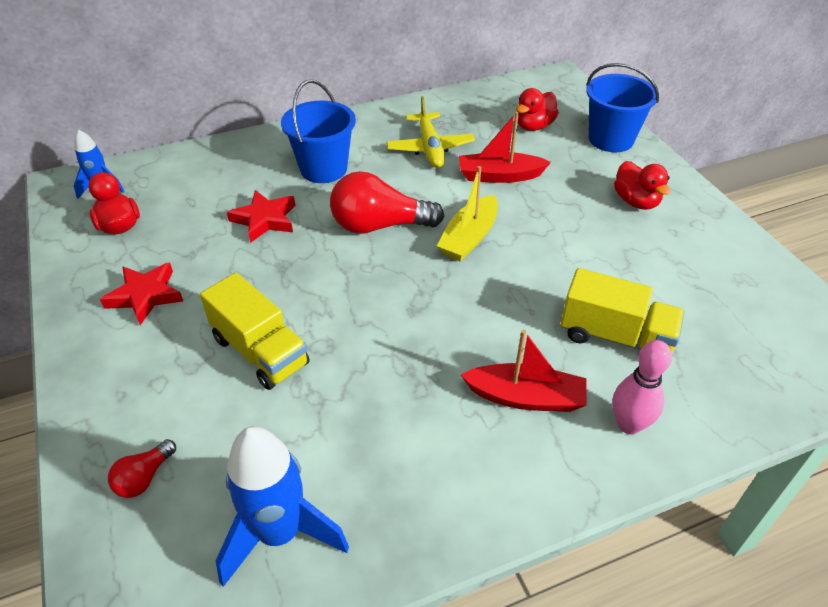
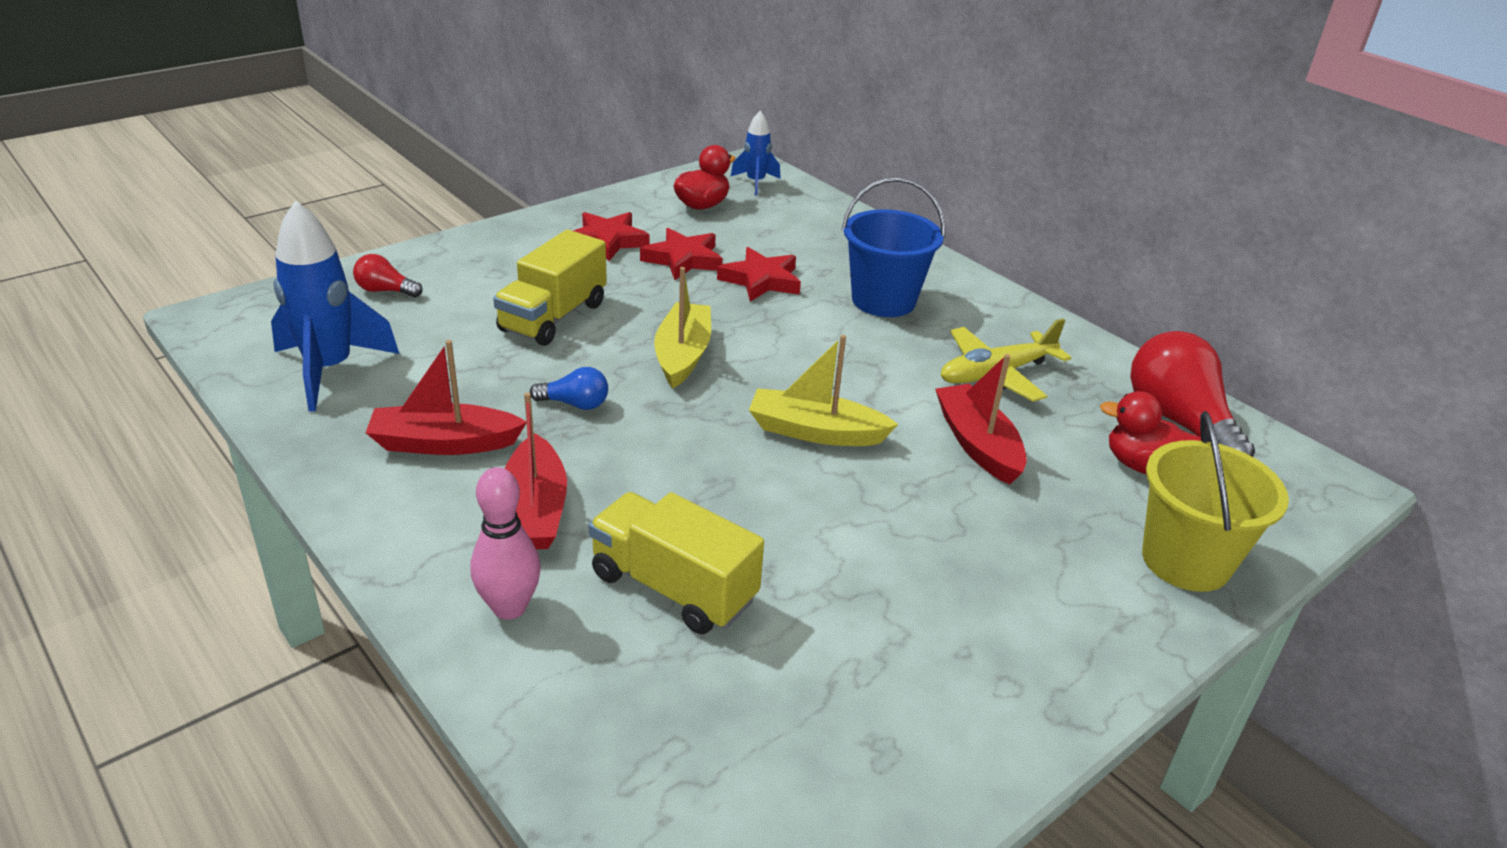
camera: 70 degrees right, 10 degrees down
(207, 255) = (683, 259): none -> red star
(352, 283) = (682, 355): none -> yellow boat
(379, 226) = (797, 357): red light bulb -> red light bulb (1178, 422)
(398, 355) = (575, 404): none -> blue light bulb
(428, 447) = (444, 443): none -> red boat
(611, 139) = (1185, 561): blue bucket -> yellow bucket
(615, 336) = (673, 587): yellow truck -> yellow truck turned 120 degrees clockwise
(636, 201) = (1018, 600): red duck -> none

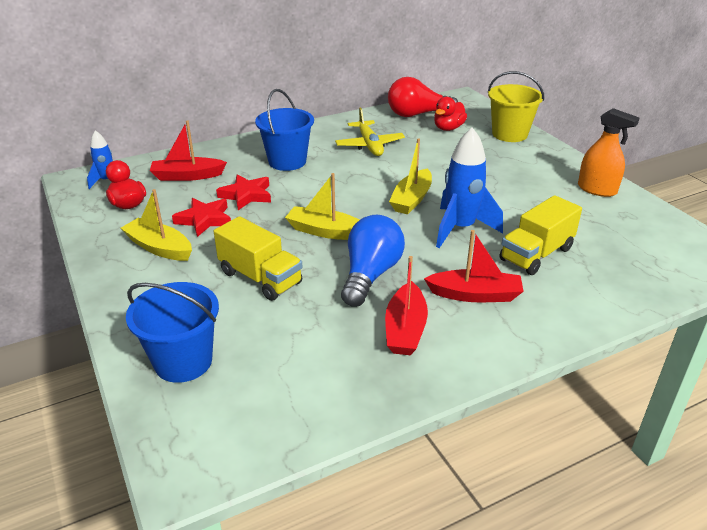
camera: 75 degrees left, 0 degrees up
(329, 370) = (300, 389): blue rocket -> blue rocket (460, 229)
(385, 291) = (183, 362): red light bulb -> blue bucket
(509, 607) = (557, 306): pink bowling pin -> none
(575, 404) = (370, 274): blue light bulb -> blue light bulb, size x2.06
(608, 241) = (159, 248): red star -> yellow boat
(977, 444) = (427, 160): red boat -> red boat (187, 176)
(984, 704) = (597, 189): none -> orange spray bottle

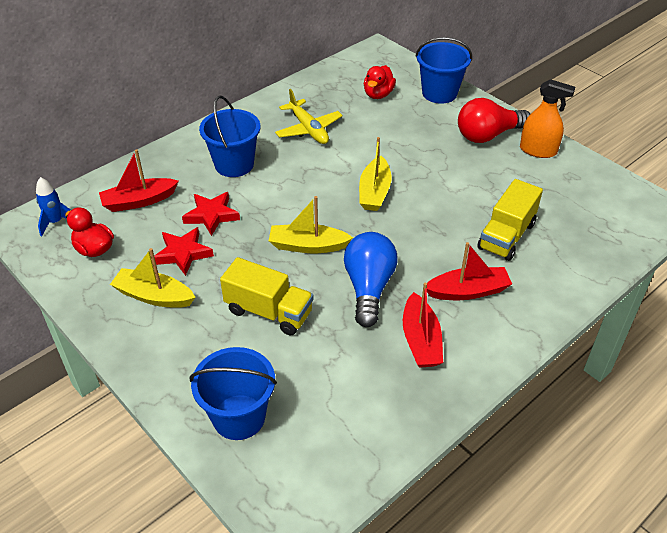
camera: 15 degrees left, 10 degrees up
(417, 114) = (341, 80): red light bulb -> red light bulb (488, 135)
(460, 229) = (431, 219): blue rocket -> none
(509, 134) = (439, 93): yellow bucket -> blue bucket

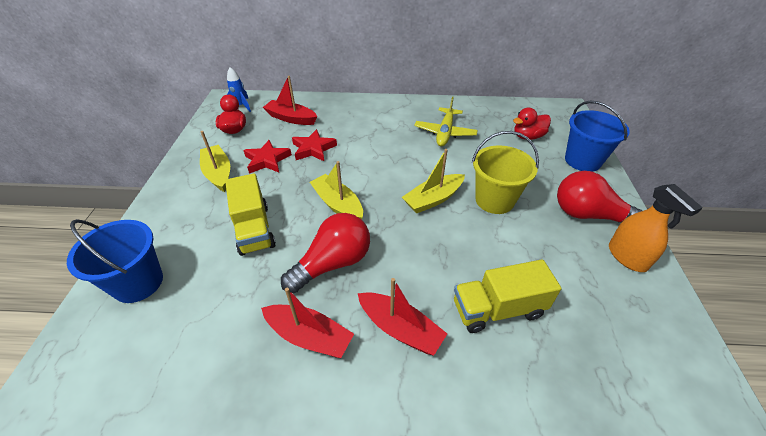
camera: 45 degrees right, 0 degrees up
(234, 164) = (368, 128): blue bucket -> none
(368, 288) = (333, 263): blue light bulb -> red light bulb
(417, 164) = (494, 200): none -> yellow bucket
(421, 340) = (309, 336): red boat -> red boat turned 105 degrees counterclockwise

